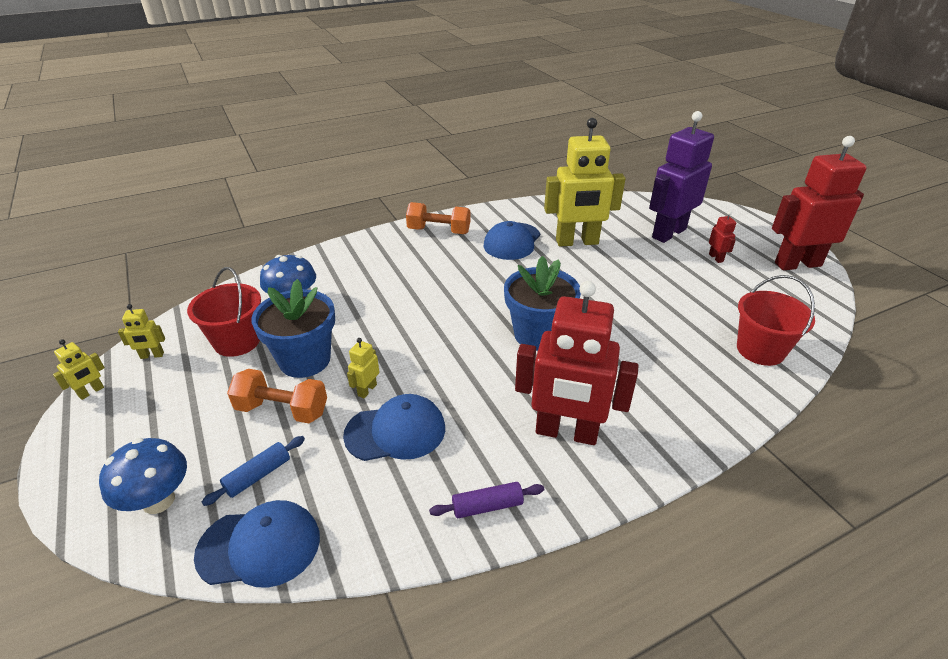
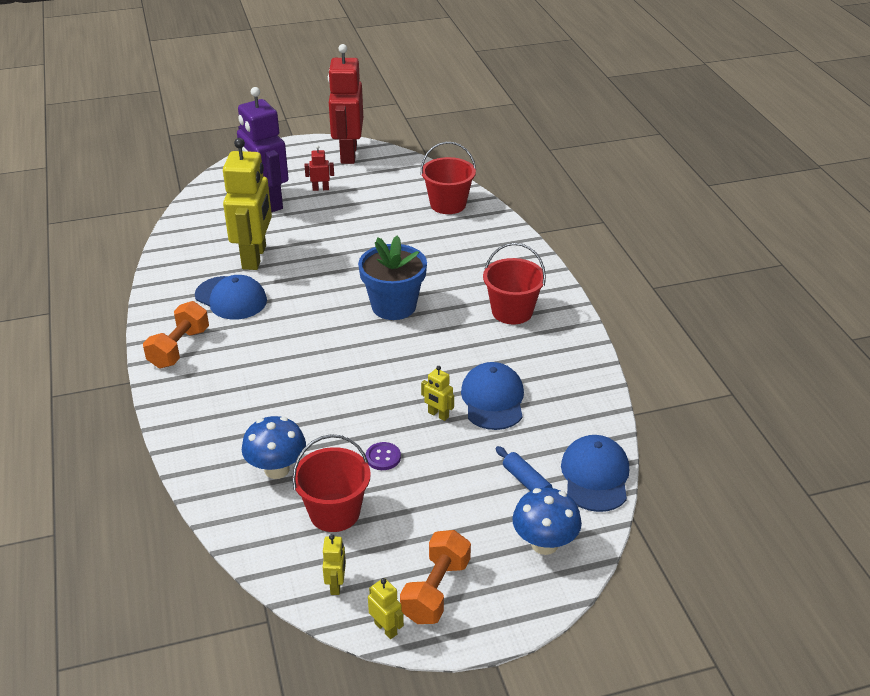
camera: 80 degrees left, 0 degrees up
(282, 410) = (451, 470): orange dumbbell -> orange dumbbell (436, 590)
(305, 360) = (383, 457): blue flower pot -> purple button
(487, 506) = (573, 359): purple rolling pin -> none
(566, 432) = (512, 311): red robot -> red bucket

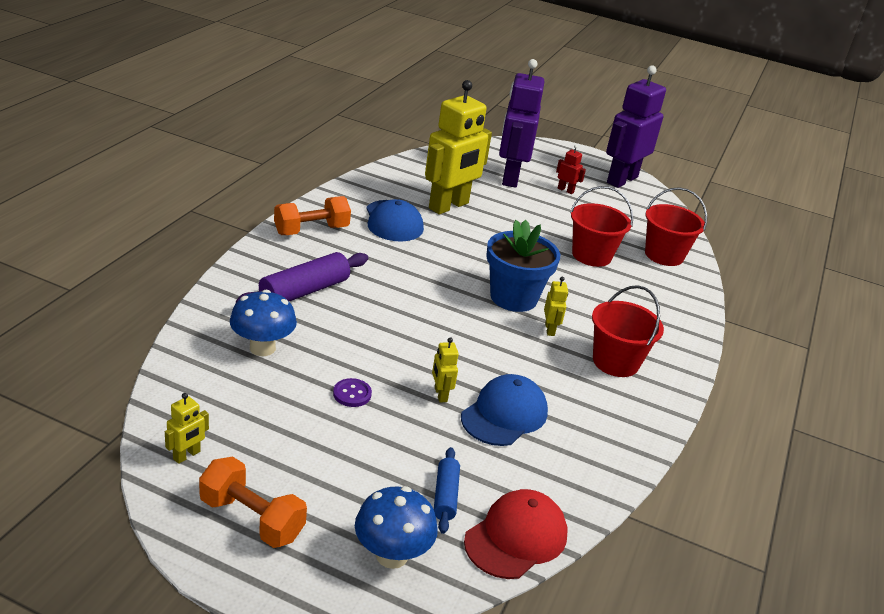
camera: 35 degrees right, 5 degrees down
(244, 403) = (304, 291): none -> purple rolling pin
(334, 512) = (260, 405): red bucket -> red bucket (591, 255)
(348, 154) = (621, 180): red robot -> purple robot
(386, 628) = (175, 515): yellow robot -> yellow robot (550, 329)
(436, 590) = (252, 518): orange dumbbell -> orange dumbbell turned 60 degrees clockwise
(595, 476) = (516, 537): blue cap -> red cap

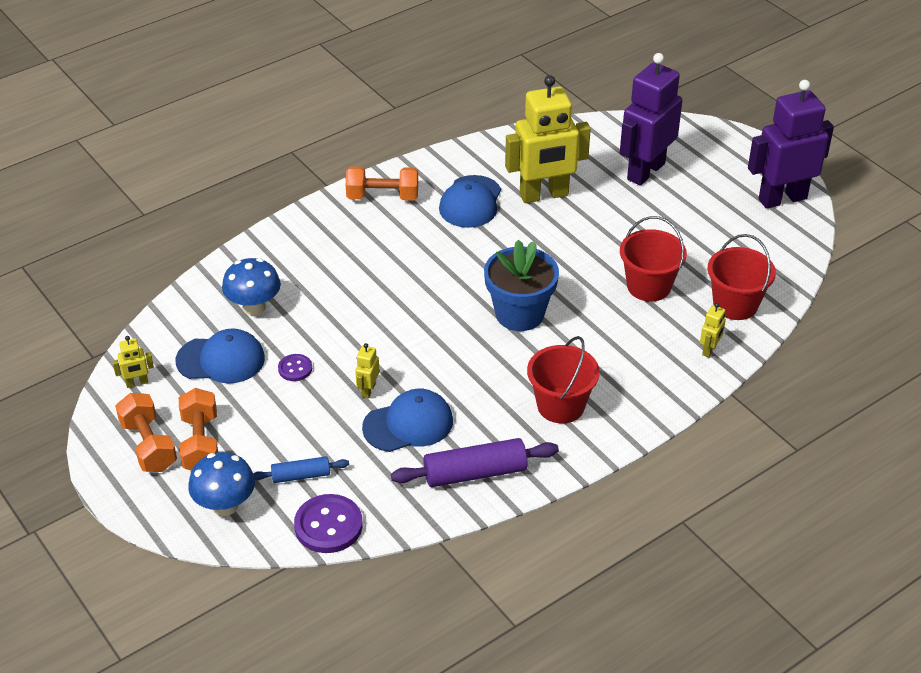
camera: 35 degrees right, 10 degrees up
(266, 406) = (221, 360): none -> blue cap
(304, 291) = (328, 260): purple rolling pin -> purple rolling pin (475, 473)
(311, 497) = (201, 443): none -> orange dumbbell
(445, 496) = (301, 475): blue rolling pin -> blue rolling pin turned 45 degrees clockwise
(516, 537) = (328, 525): red cap -> purple button
(550, 329) = (525, 356): yellow robot -> yellow robot (709, 350)
(565, 190) = (697, 200): red robot -> none

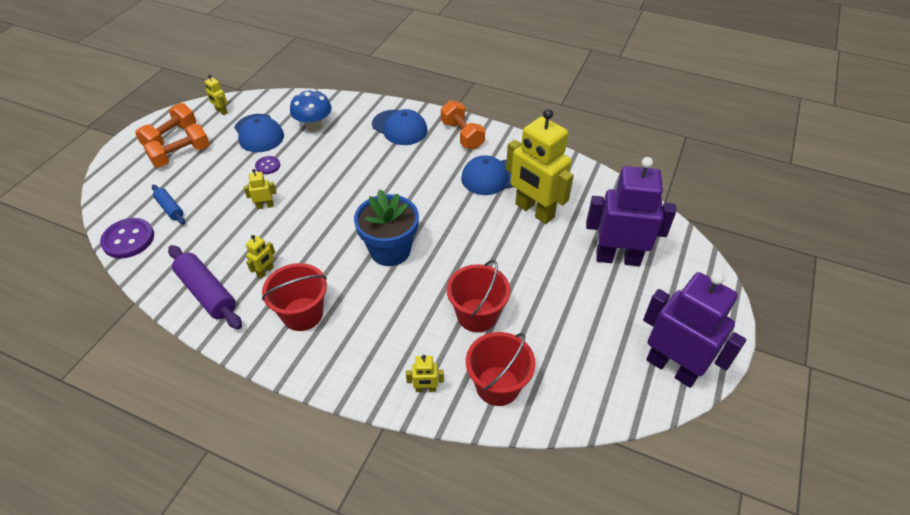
camera: 60 degrees right, 5 degrees up
(225, 505) = (131, 187): blue mushroom -> none
(408, 424) = (241, 238): blue cap -> blue cap (399, 128)
(478, 418) = (265, 272): none -> yellow robot

